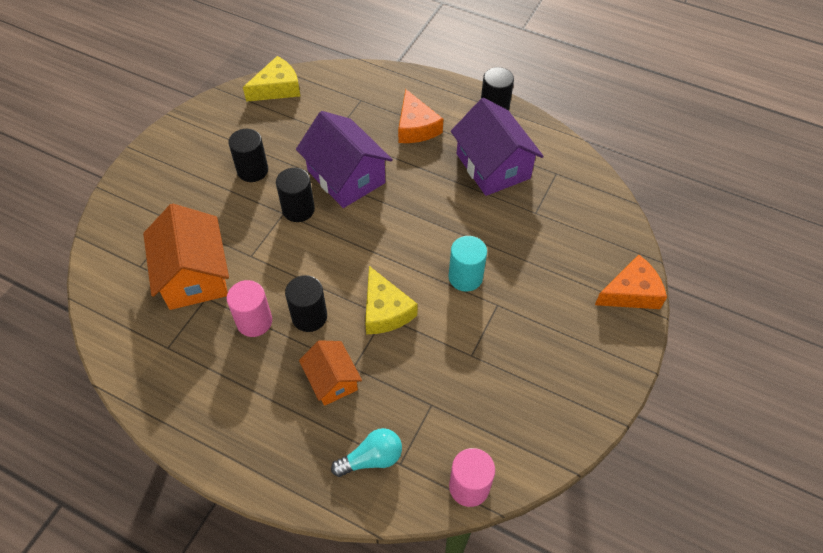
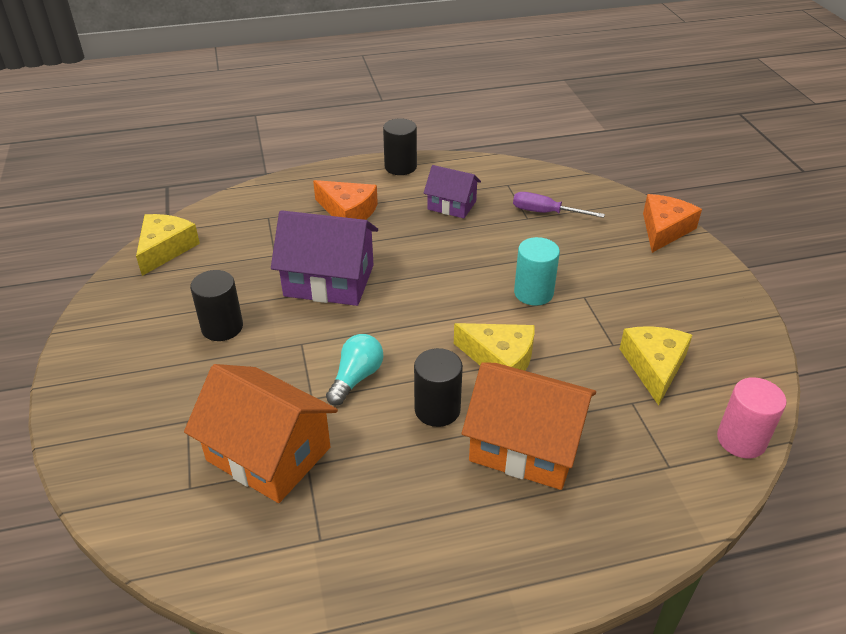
camera: 40 degrees left, 15 degrees down
(254, 321) = (387, 450): pink cylinder -> none
(298, 209) = (313, 332): black cylinder -> none
(332, 380) = (526, 445): orange house -> orange house, size x1.71
(372, 458) = (642, 481): turquoise light bulb -> turquoise light bulb (356, 378)
(478, 392) = (654, 366): none -> yellow cheese
(493, 166) = (452, 205): purple house -> purple house, size x0.59
(555, 217) = (545, 213): none -> purple screwdriver

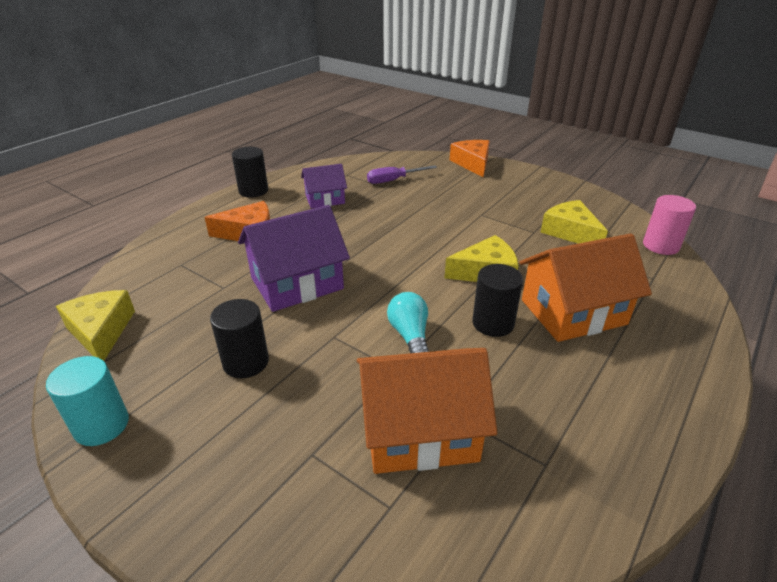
camera: 40 degrees left, 5 degrees down
(533, 293) = (450, 226): turquoise cylinder -> turquoise cylinder (101, 425)

